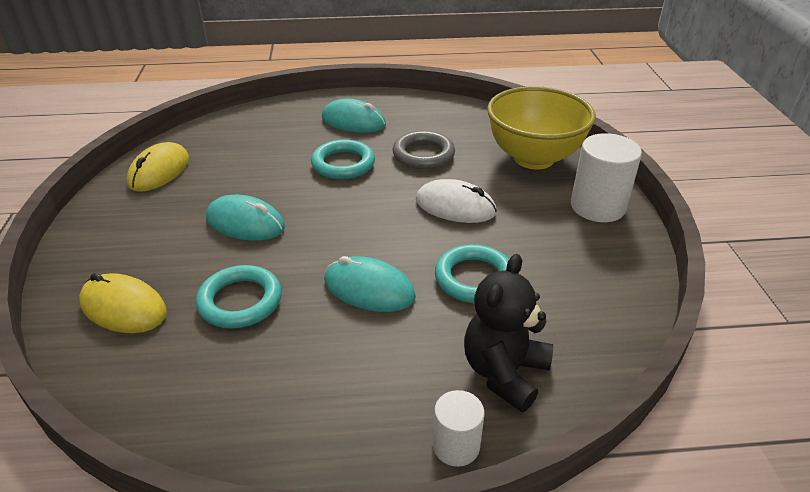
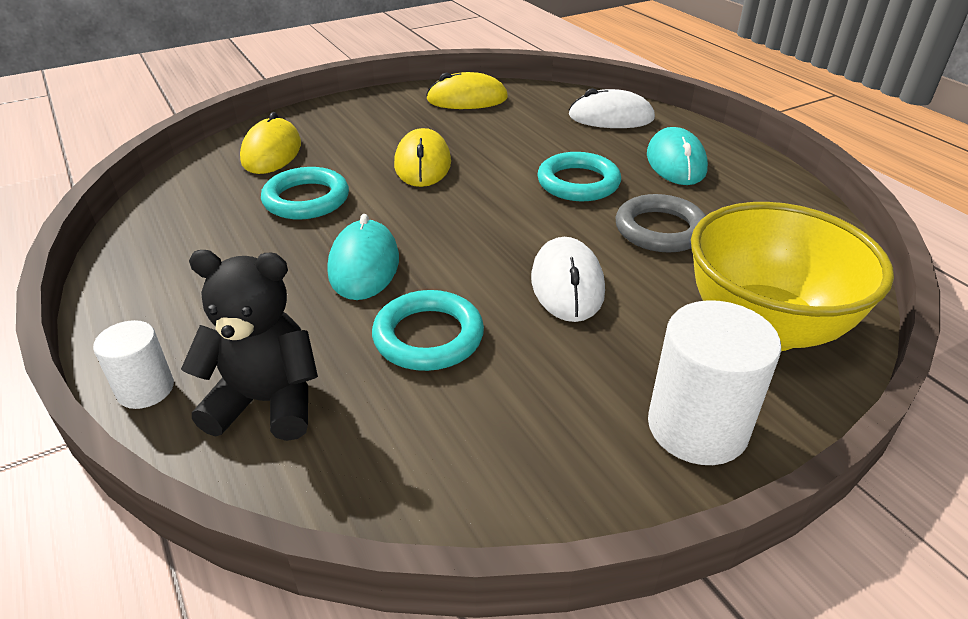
camera: 65 degrees right, 0 degrees up
(245, 223) = (422, 164): turquoise mouse -> yellow mouse
(268, 122) = (611, 117): none -> white mouse

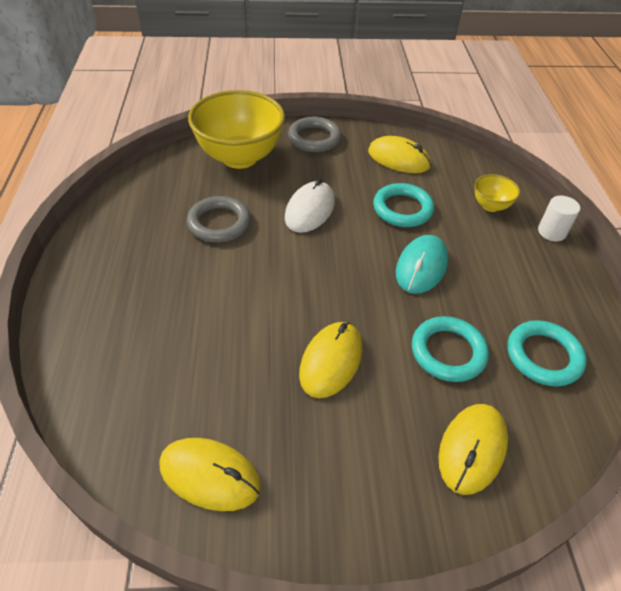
camera: 155 degrees left, 10 degrees up
(267, 402) = (490, 206): black teddy bear -> yellow bowl
(492, 446) = (398, 159): none -> yellow mouse
(578, 183) = (226, 283): turquoise ring -> turquoise ring (543, 356)
(611, 117) = (103, 360): white mouse -> none
(675, 162) = (131, 275): turquoise mouse -> none
(697, 427) = (314, 138): white cylinder -> grey ring

